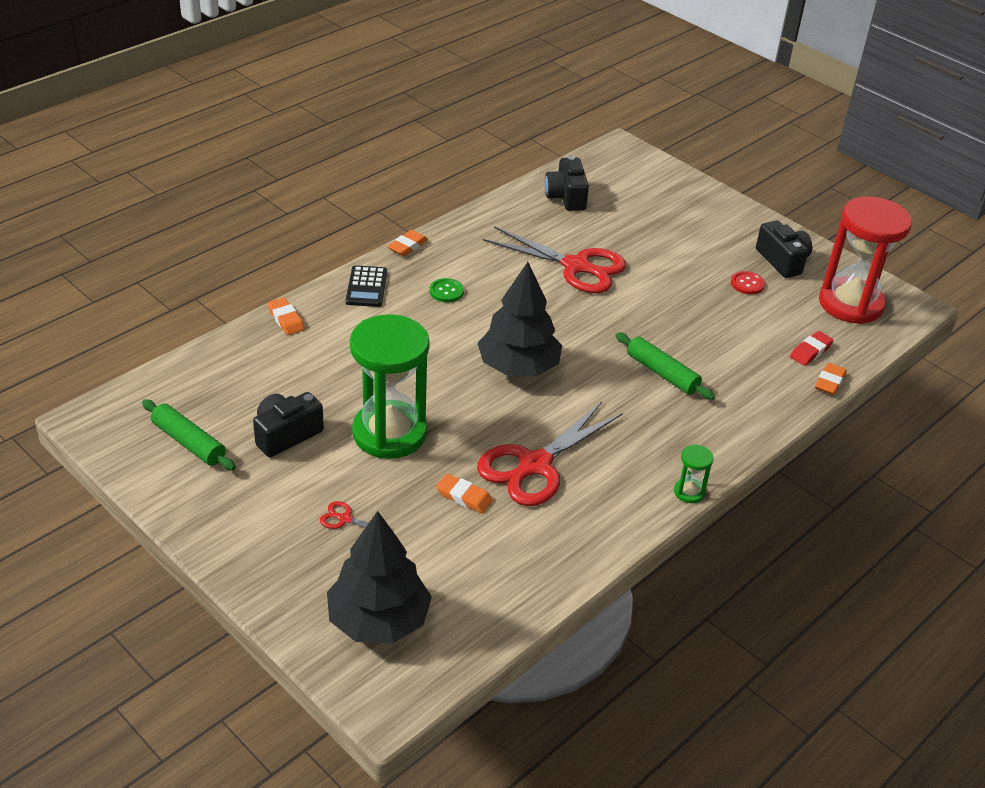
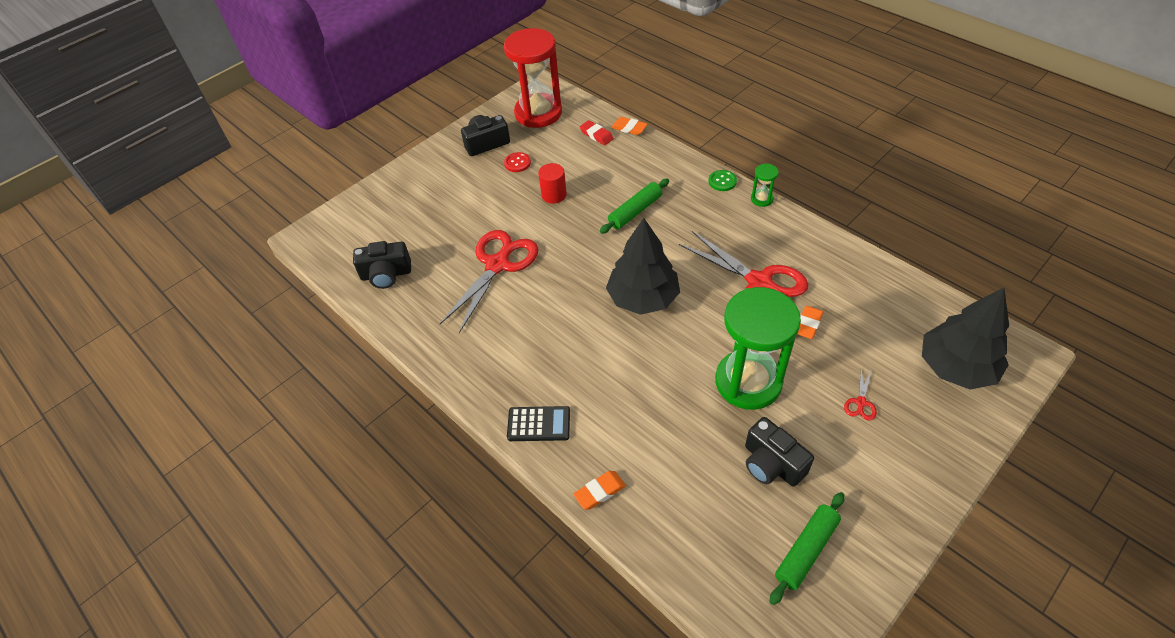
camera: 85 degrees left, 10 degrees up
(407, 246) = (467, 395): orange eraser -> none
(446, 291) = (541, 356): green button -> green button (722, 181)
(690, 310) = (554, 195): none -> red cylinder

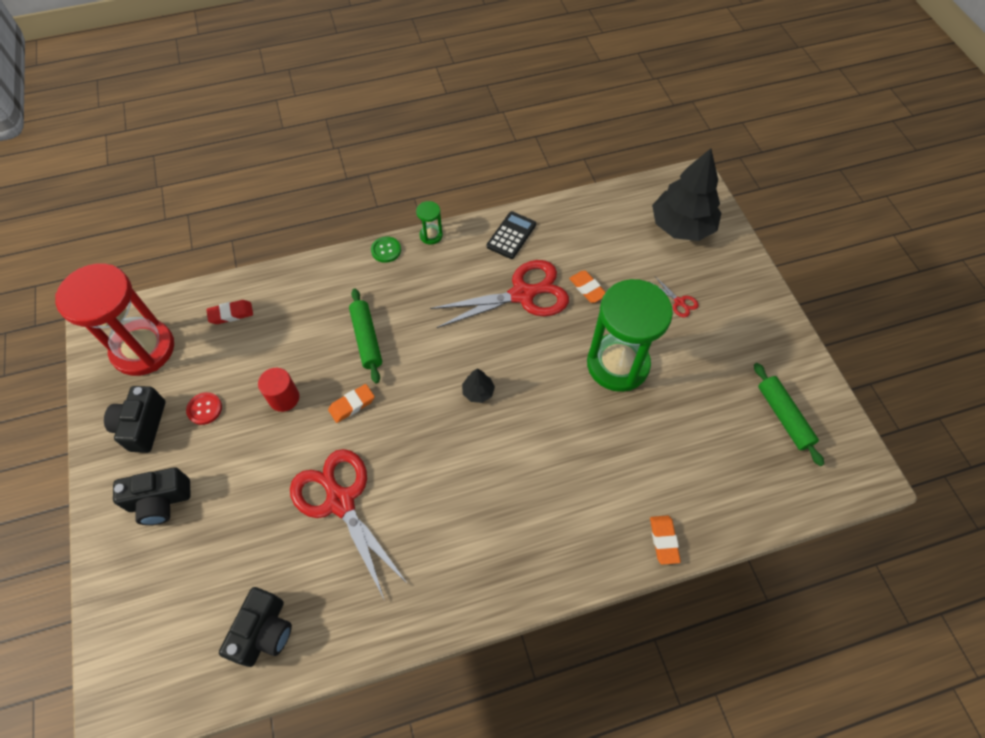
camera: 65 degrees left, 10 degrees up
(539, 424) = (566, 558): black calculator -> black calculator (511, 235)
(629, 128) = (248, 281): orange eraser -> orange eraser (352, 405)
(643, 298) = (478, 392): black tree -> black tree, size x0.42
(771, 464) = (701, 394): black camera -> black camera (160, 501)

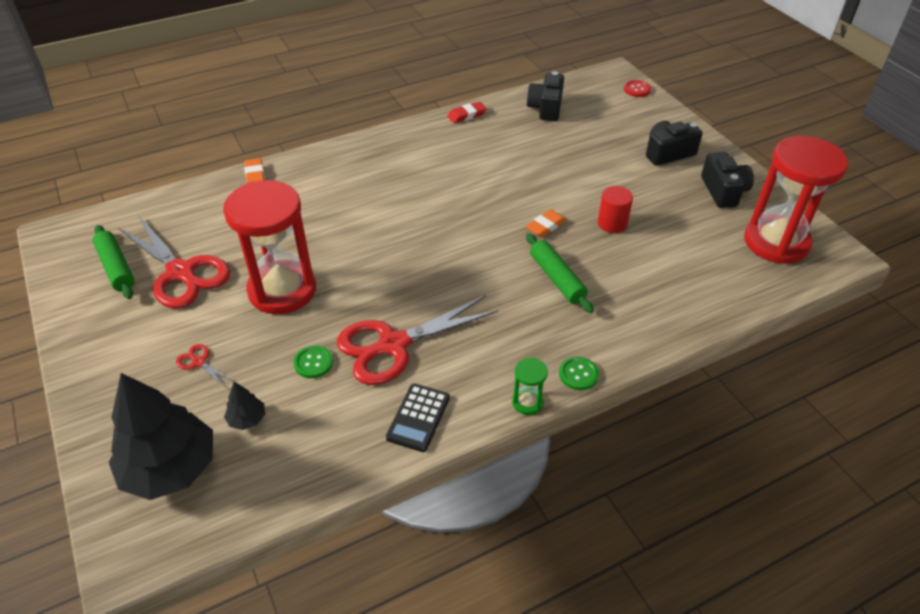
camera: 170 degrees right, 15 degrees down
(204, 409) = (679, 208): red button -> red button (637, 89)
(231, 314) = (715, 282): red eraser -> red eraser (466, 115)
(340, 501) = (525, 169): red scissors -> red scissors (181, 273)
(478, 392) = (427, 250): black tree -> black tree (247, 419)
(587, 288) = (313, 363): orange eraser -> green button
(617, 364) = (282, 290): green hourglass -> red hourglass

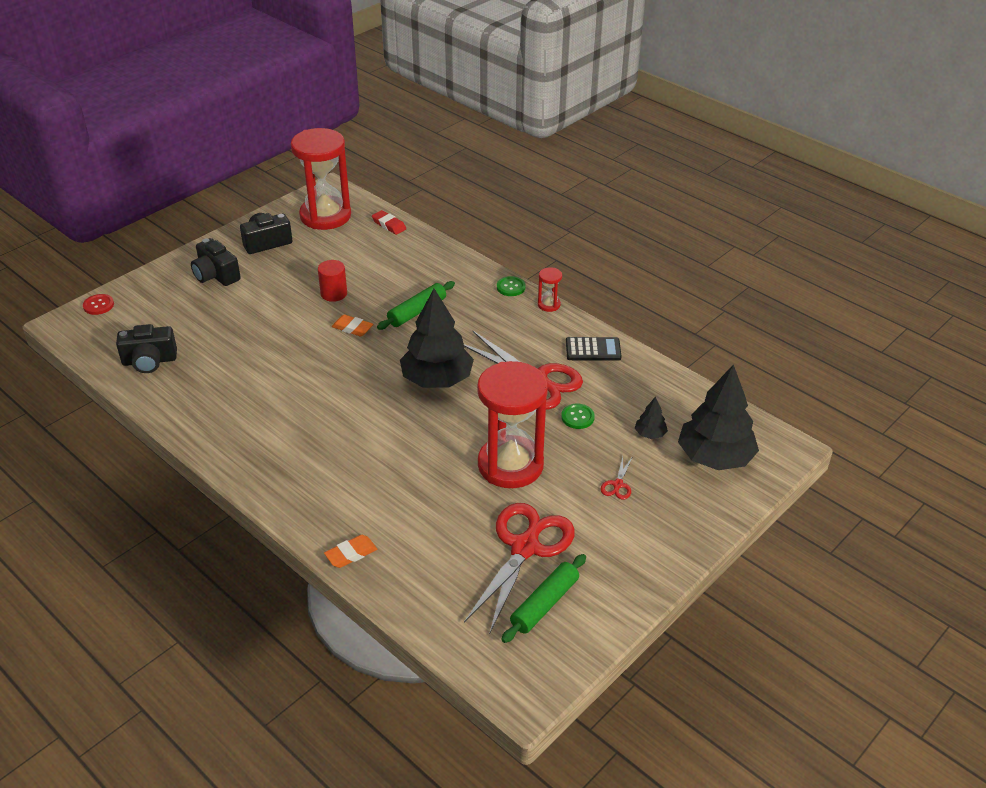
camera: 110 degrees left, 5 degrees down
(434, 268) = (437, 379): none -> black tree
(466, 115) = (177, 416): red eraser -> red eraser (389, 225)
(527, 402) = (549, 305): green hourglass -> red hourglass

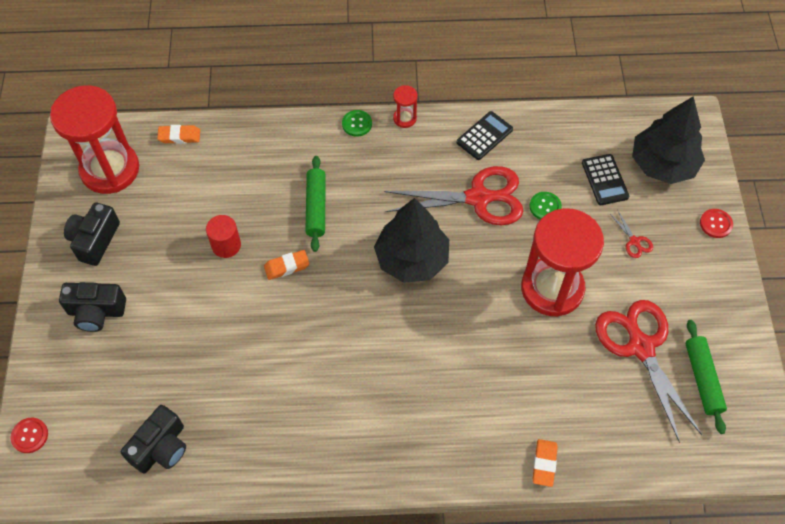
camera: 45 degrees left, 20 degrees up
(389, 225) = (179, 136): red eraser -> orange eraser
(650, 434) = (604, 180): black tree -> black calculator
(705, 523) = (715, 224): none -> red button

